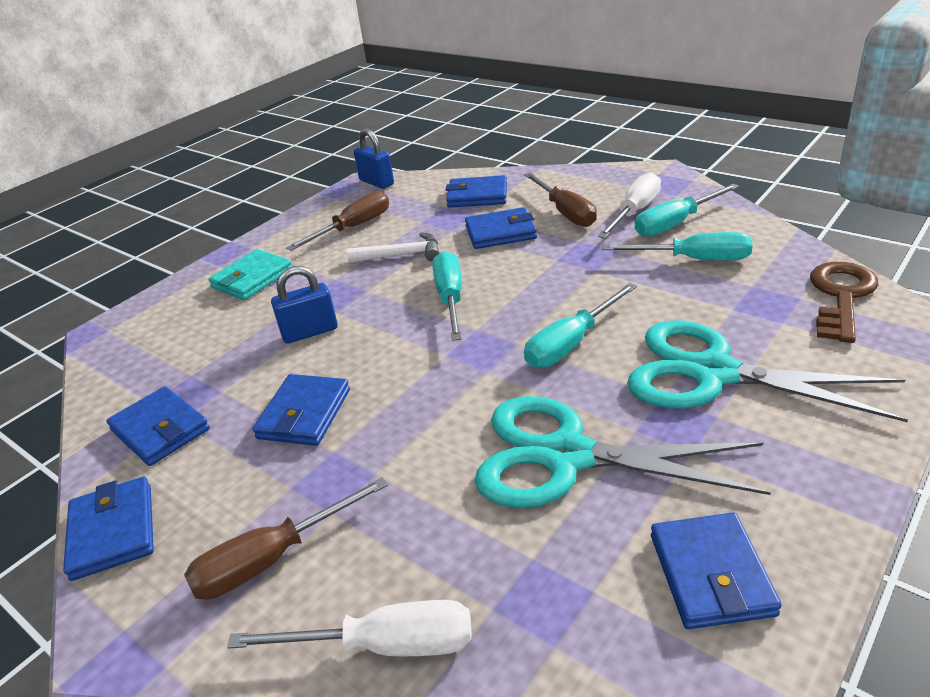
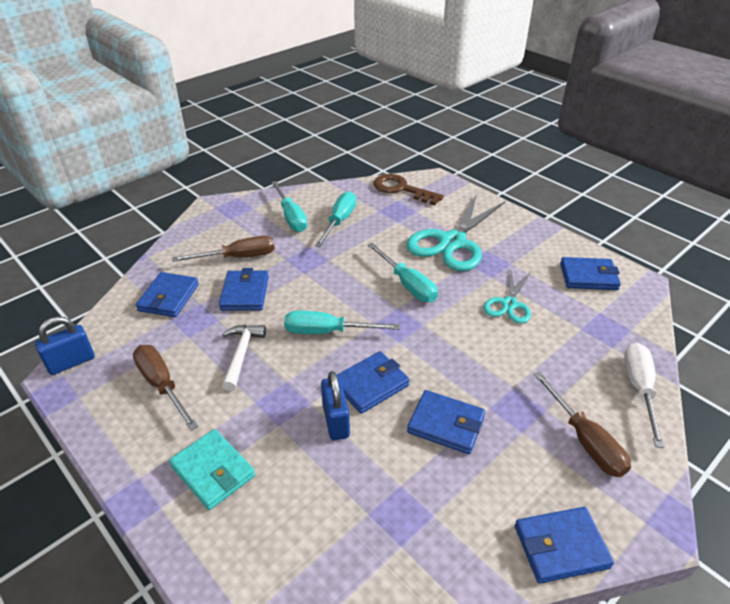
camera: 85 degrees left, 5 degrees up
(160, 430) = (444, 529): blue wallet -> blue wallet (371, 384)
(567, 456) = (509, 304): turquoise scissors -> turquoise scissors, size x0.54
(634, 212) = (263, 228): white screwdriver -> none

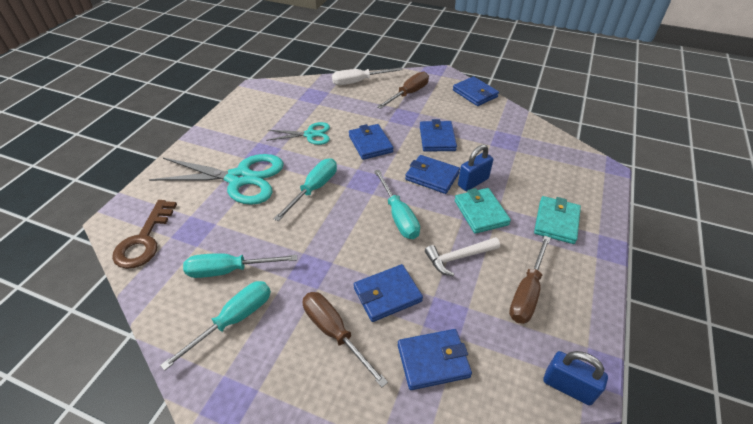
camera: 115 degrees left, 5 degrees up
(283, 402) = (480, 212): none -> turquoise wallet
(588, 276) = (259, 107): blue wallet -> blue wallet (370, 144)

